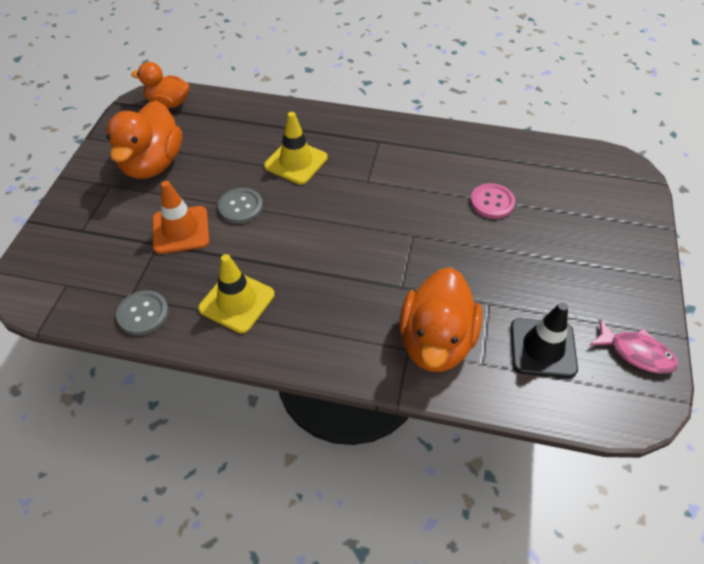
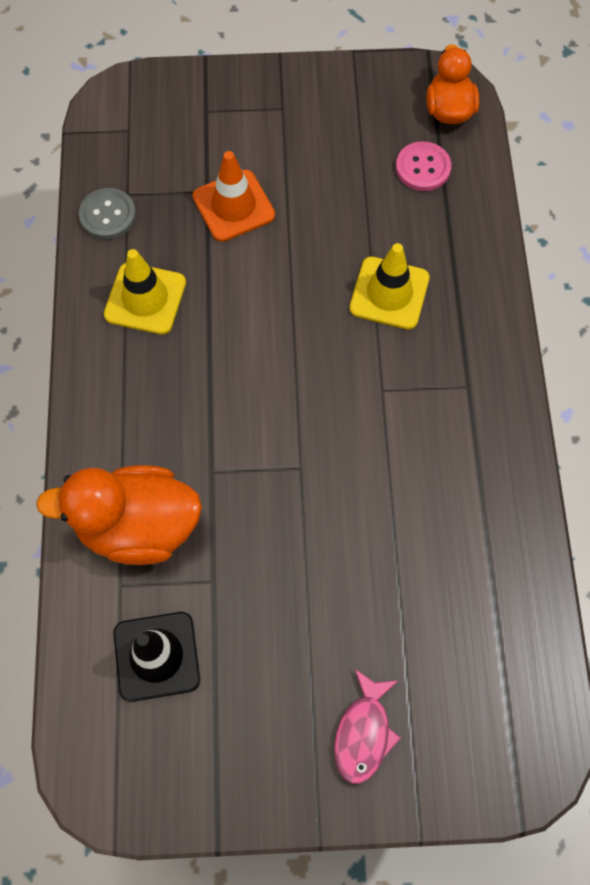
camera: 75 degrees right, 15 degrees up
(152, 164) = (331, 136): orange duck -> none
(240, 207) = (289, 255): grey button -> none
(492, 202) = (393, 562): pink button -> pink button (423, 168)
(636, 353) = (175, 779): pink fish -> pink fish (363, 733)

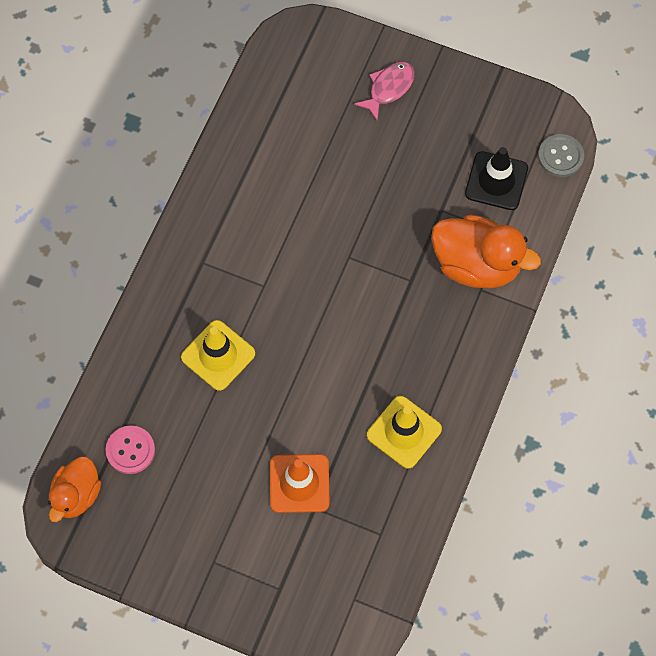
camera: 155 degrees left, 0 degrees up
(108, 215) = (404, 520): grey button -> grey button (560, 156)

